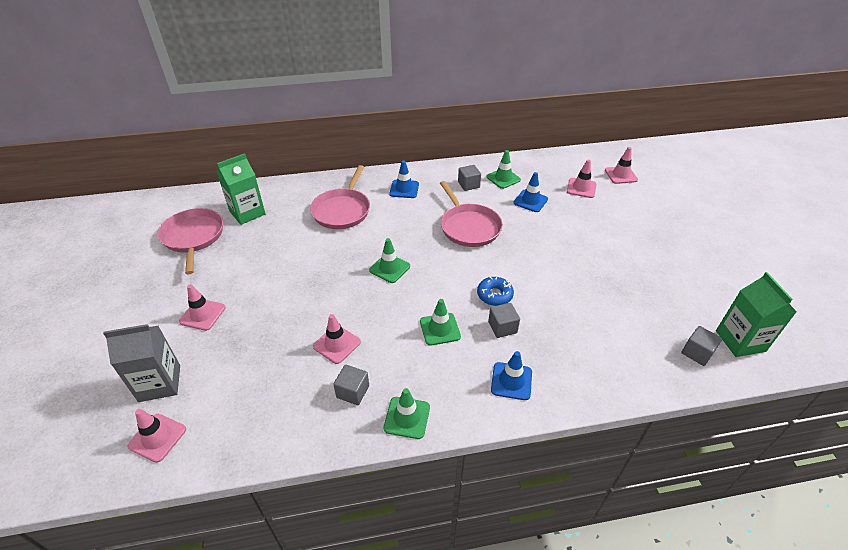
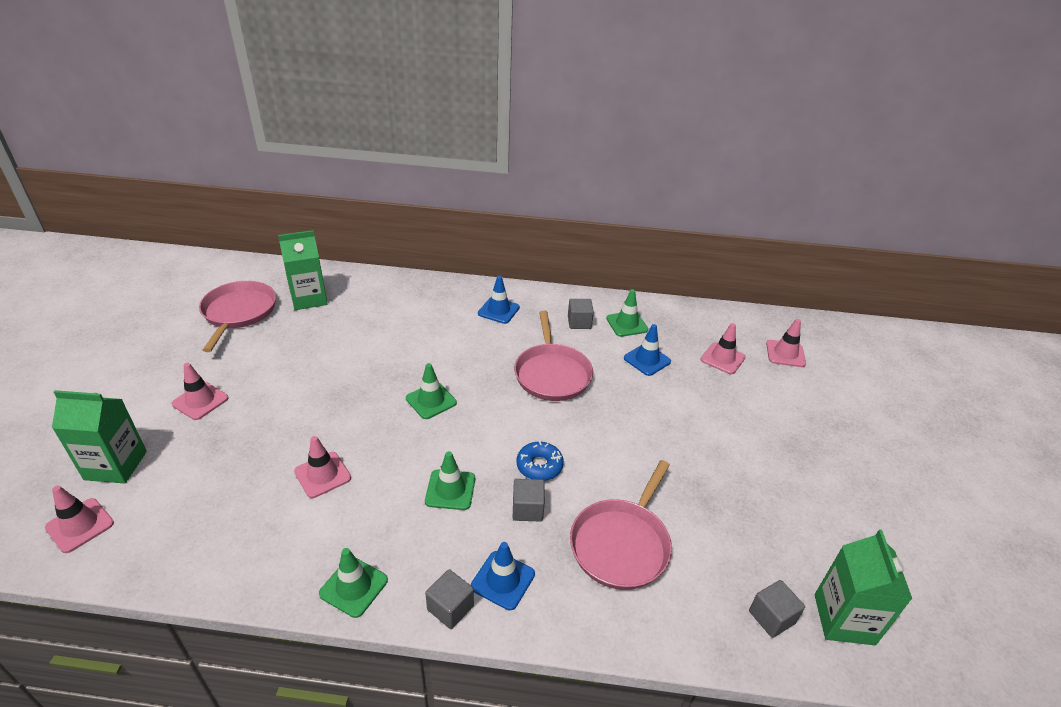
camera: 15 degrees right, 5 degrees down
(160, 383) = (116, 465): grey carton -> green carton
(342, 210) = (414, 319): pink pan -> pink pan (621, 544)
(353, 392) = (310, 536): grey cube -> grey cube (450, 608)

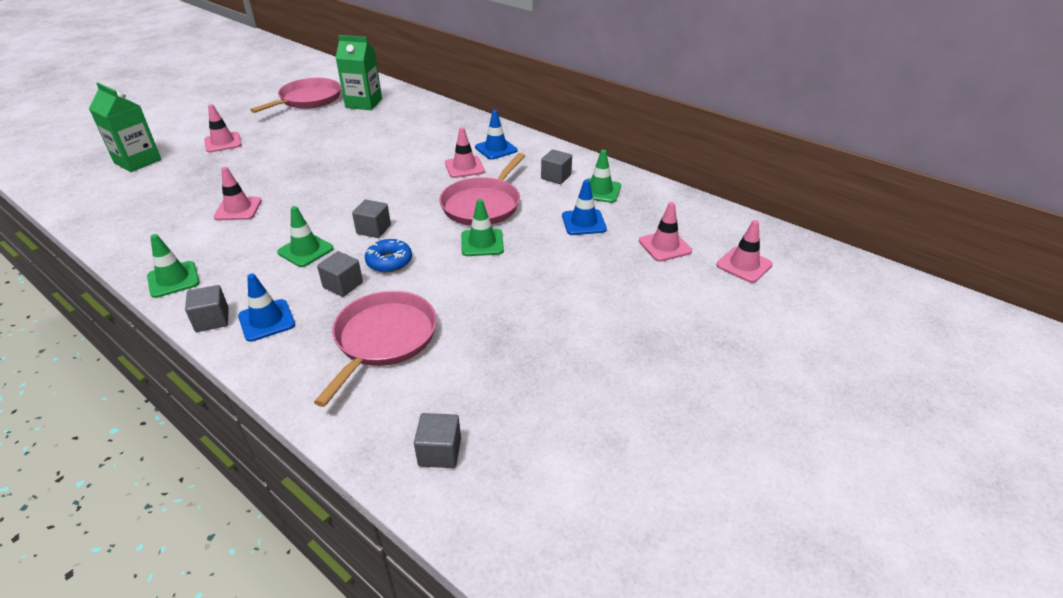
camera: 35 degrees right, 0 degrees up
(80, 525) = (84, 185): pink traffic cone -> pink traffic cone (464, 167)
(431, 401) = (365, 191): green traffic cone -> green traffic cone (482, 243)
(487, 439) = (373, 229): none -> grey cube
(621, 544) = (383, 339): pink pan -> pink pan turned 135 degrees clockwise
(844, 619) = (507, 491): green carton -> none

